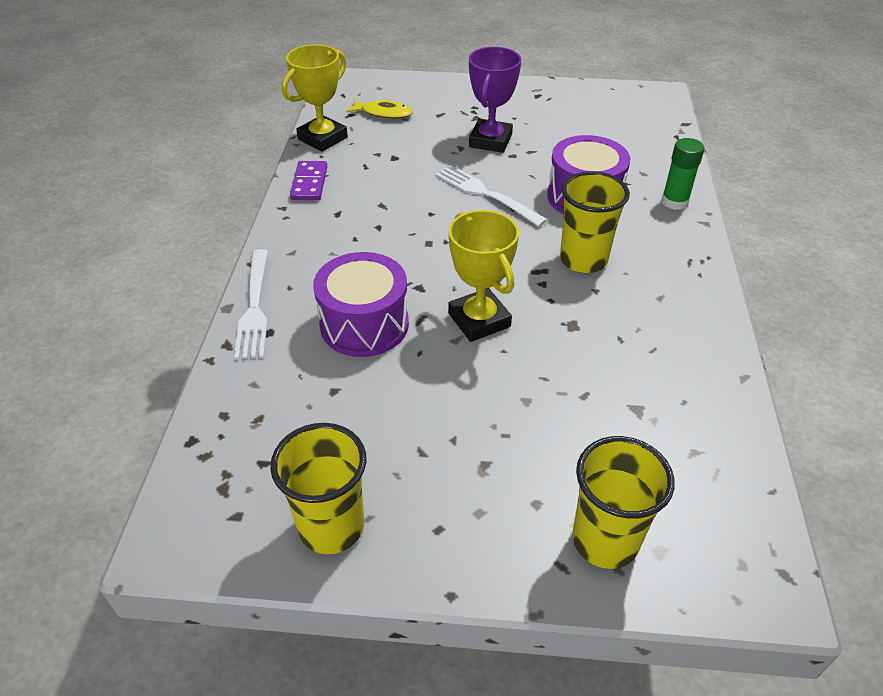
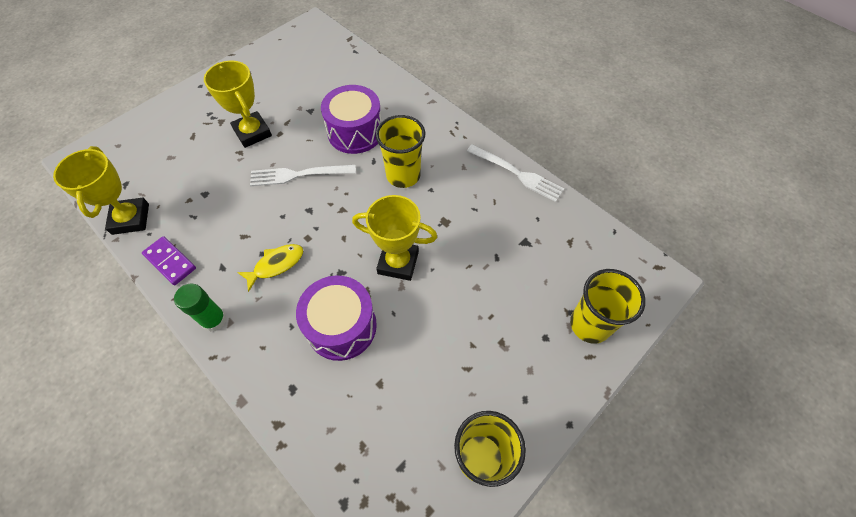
camera: 50 degrees left, 15 degrees up
(254, 307) = (260, 383): white fork -> white fork (517, 174)
(383, 113) = (150, 164): yellow fish -> yellow fish (276, 265)
(490, 141) = (252, 133): purple trophy -> yellow trophy
(674, 202) = (403, 98): green glue stick -> green glue stick (214, 320)

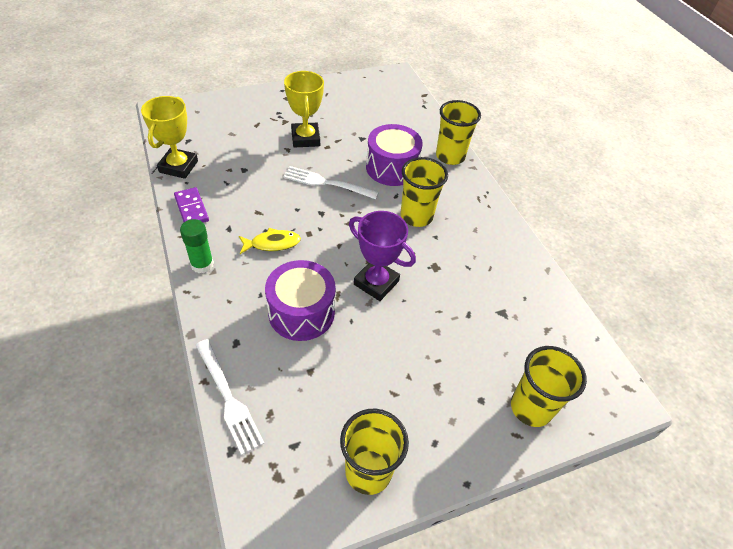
camera: 20 degrees right, 10 degrees down
(398, 262) = (376, 283): yellow trophy -> purple trophy
(405, 97) = (450, 156): none -> yellow cup
(517, 174) = (524, 254): white fork -> white fork (228, 398)

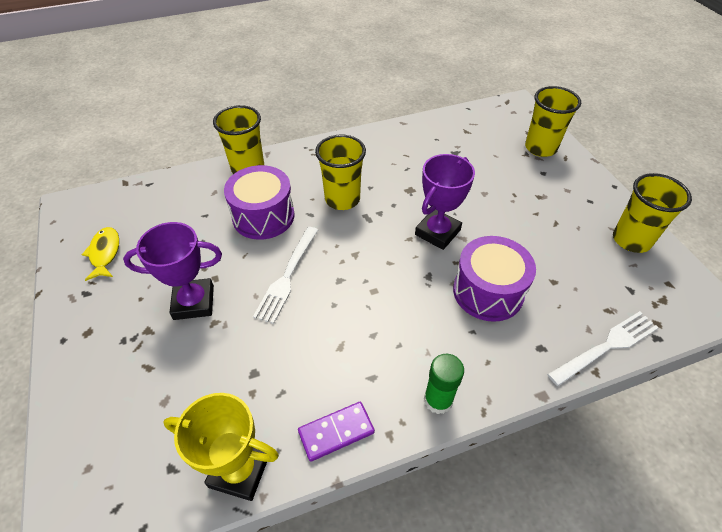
camera: 85 degrees left, 0 degrees up
(272, 243) = (394, 325): yellow fish -> yellow fish (105, 253)
(305, 138) = (194, 302): yellow trophy -> purple trophy

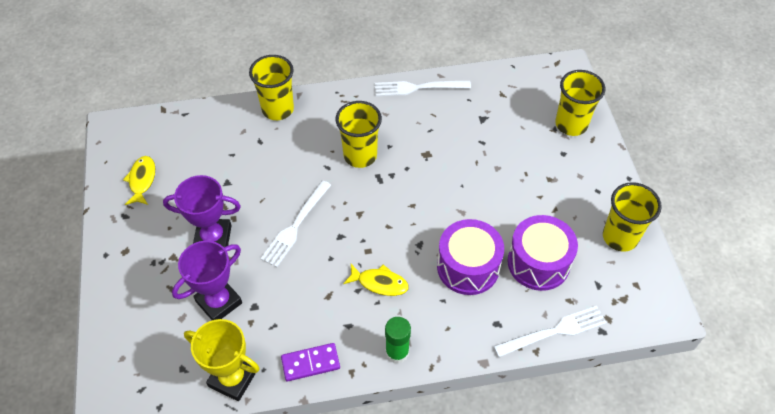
camera: 10 degrees right, 5 degrees up
(263, 216) = (284, 163): purple drum -> purple drum (538, 263)
(384, 135) = (417, 88): none -> white fork
(396, 323) = (379, 283): none -> yellow fish
(437, 232) = (440, 203): purple trophy -> purple trophy (219, 302)

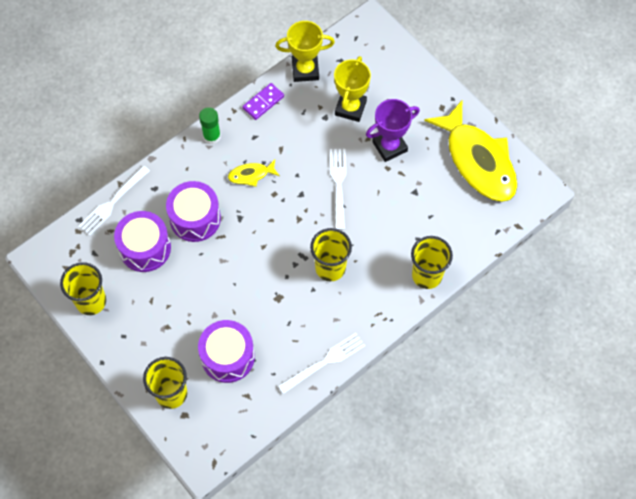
camera: 150 degrees right, 10 degrees up
(142, 180) = (478, 161): yellow fish -> yellow fish, size x2.36
(219, 302) = (350, 108): purple trophy -> yellow trophy
(503, 129) = (228, 357): none -> purple drum

